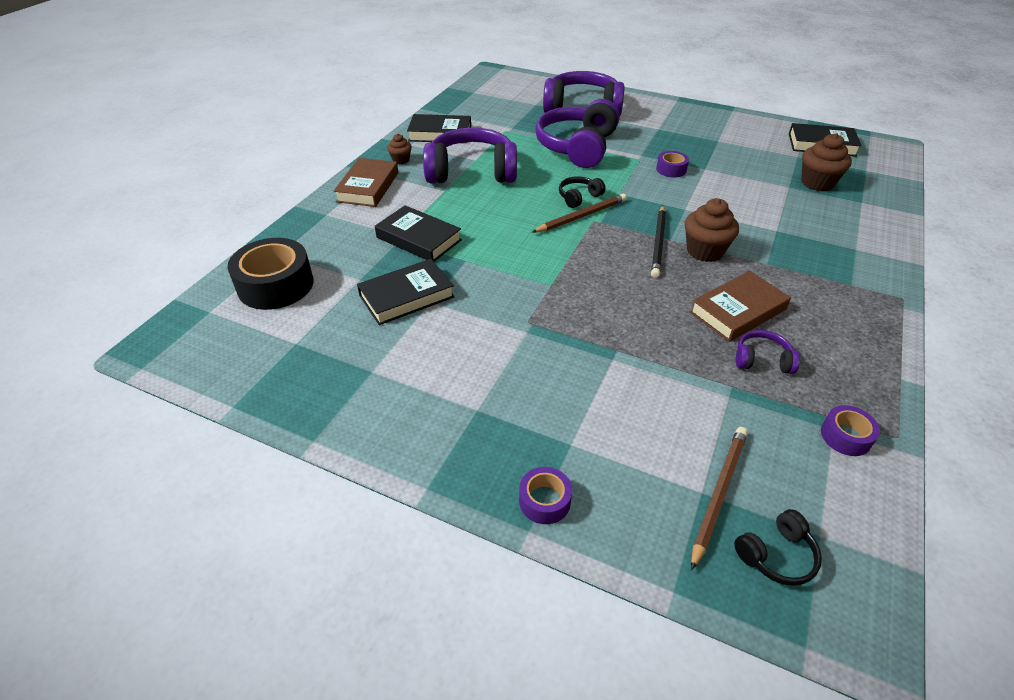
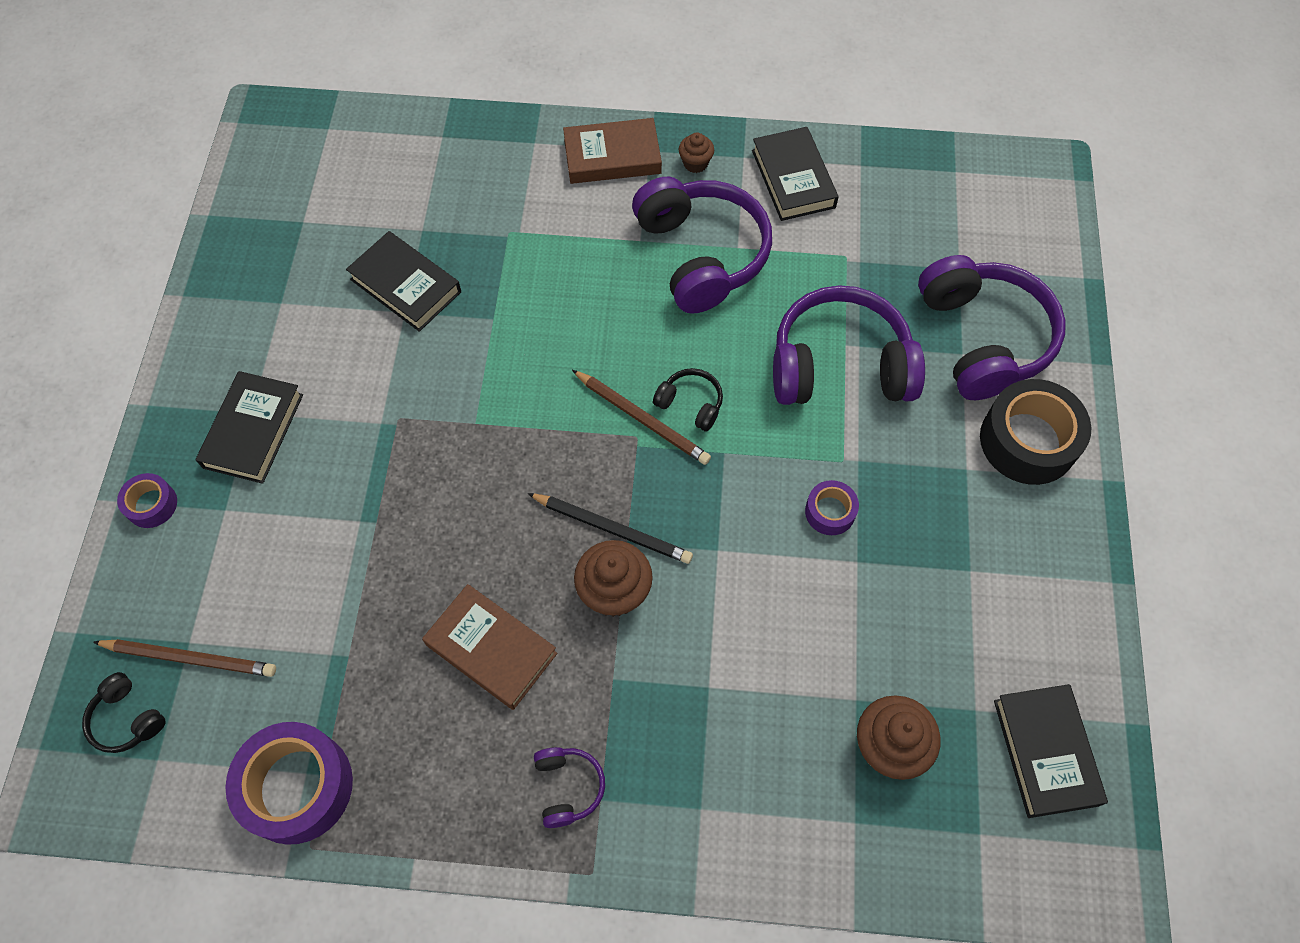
camera: 70 degrees right, 20 degrees up
(275, 285) = (386, 160): black tape -> black tape (1028, 441)
(419, 239) = (519, 255): black book -> black book (253, 431)
(658, 243) = (612, 529): black pencil -> black pencil turned 150 degrees counterclockwise
(762, 360) = (402, 686): purple headphones -> purple headphones (567, 787)
(845, 436) = (297, 787): purple tape -> purple tape, size x1.97

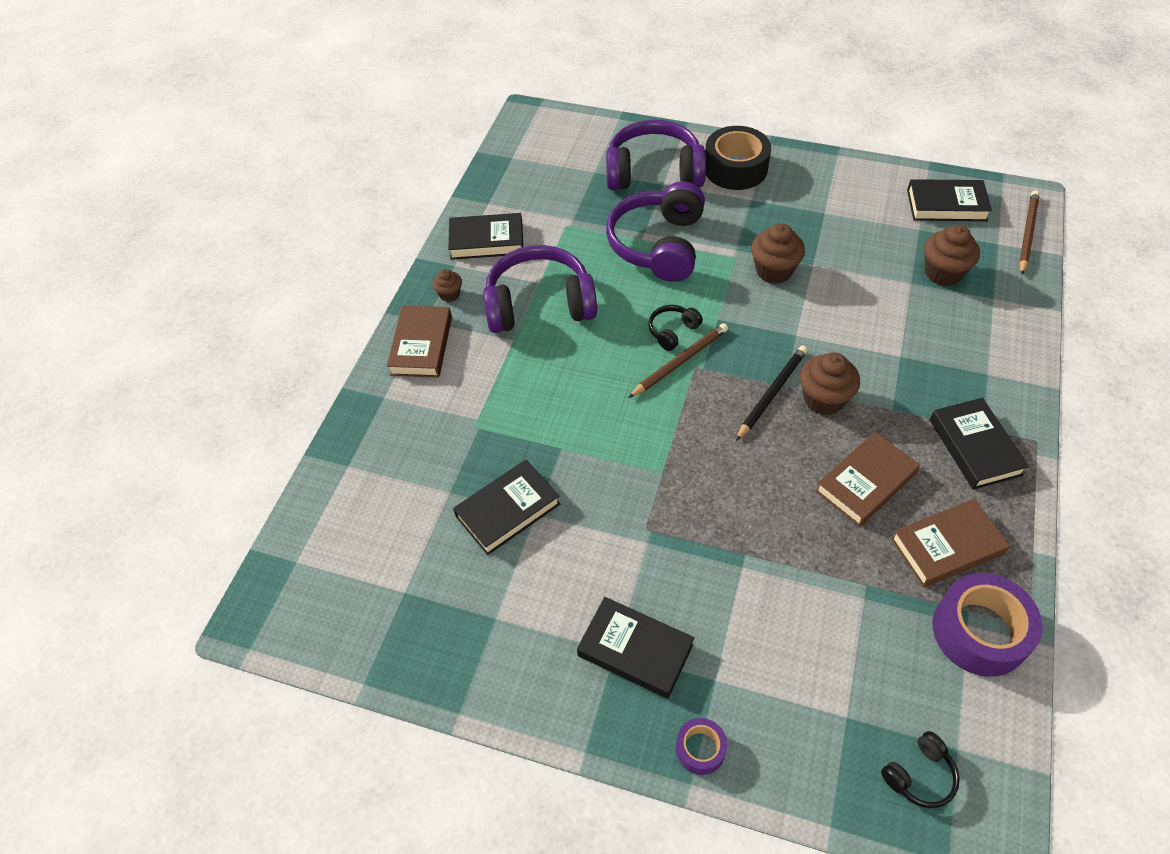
camera: 75 degrees left, 10 degrees down
(190, 658) = (862, 716): brown pencil -> brown pencil (1027, 233)
(409, 749) = (946, 546): none -> brown book
(567, 787) = (975, 447): purple headphones -> black book
(830, 512) = (773, 271): purple tape -> brown cupcake

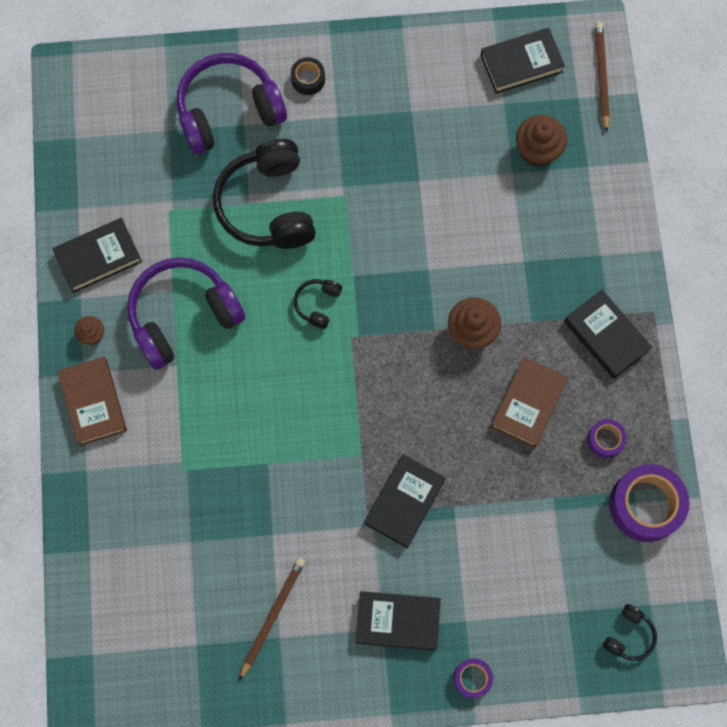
camera: 25 degrees left, 20 degrees up
(508, 510) = (247, 540): black book -> black book (404, 502)
(658, 245) = (268, 205): purple headphones -> black headphones
(680, 362) = (336, 336): brown pencil -> brown pencil (272, 616)
(735, 168) = (308, 79): black tape -> black tape, size x0.51
(772, 393) = (426, 341): black pencil -> none
(773, 271) = (386, 200): brown cupcake -> none
(946, 546) = (605, 440): brown book -> purple tape

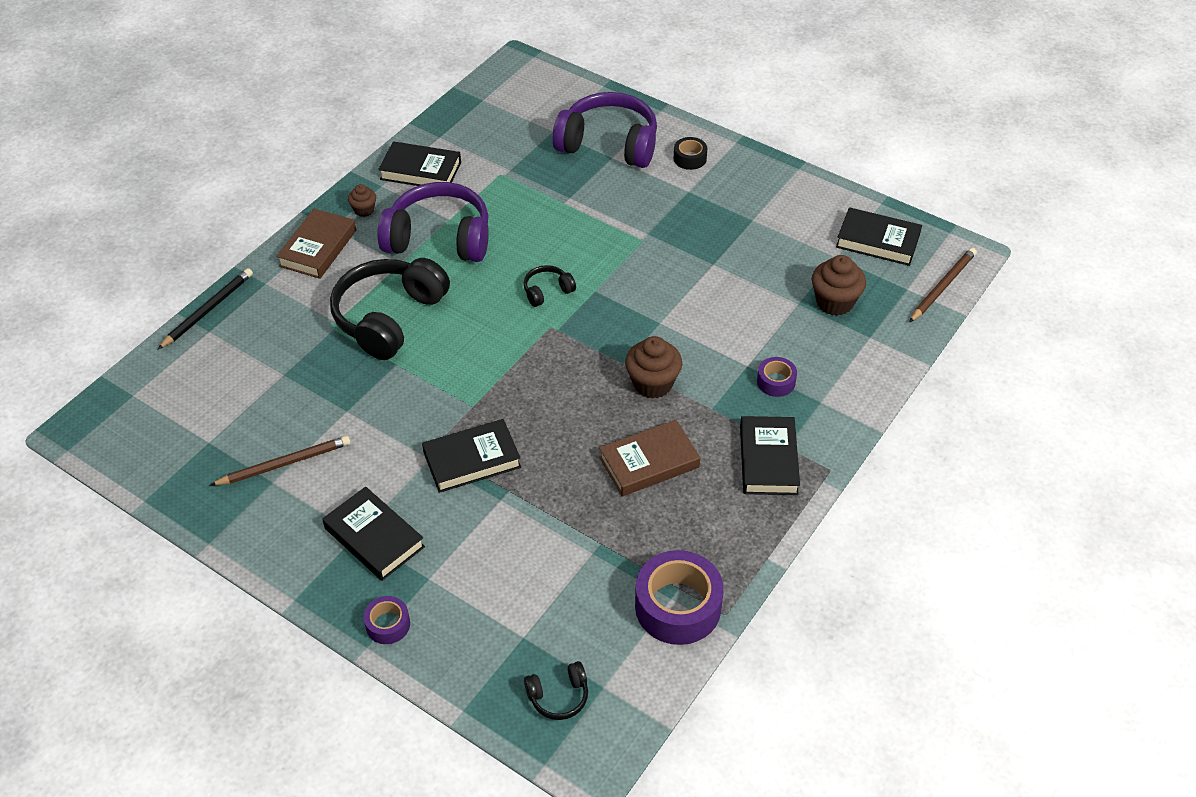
camera: 40 degrees right, 25 degrees down
(67, 532) = (208, 310): none -> black pencil
(268, 205) = (577, 212): black headphones -> black headphones (389, 317)
(605, 440) = (691, 533): purple tape -> purple tape (776, 382)

